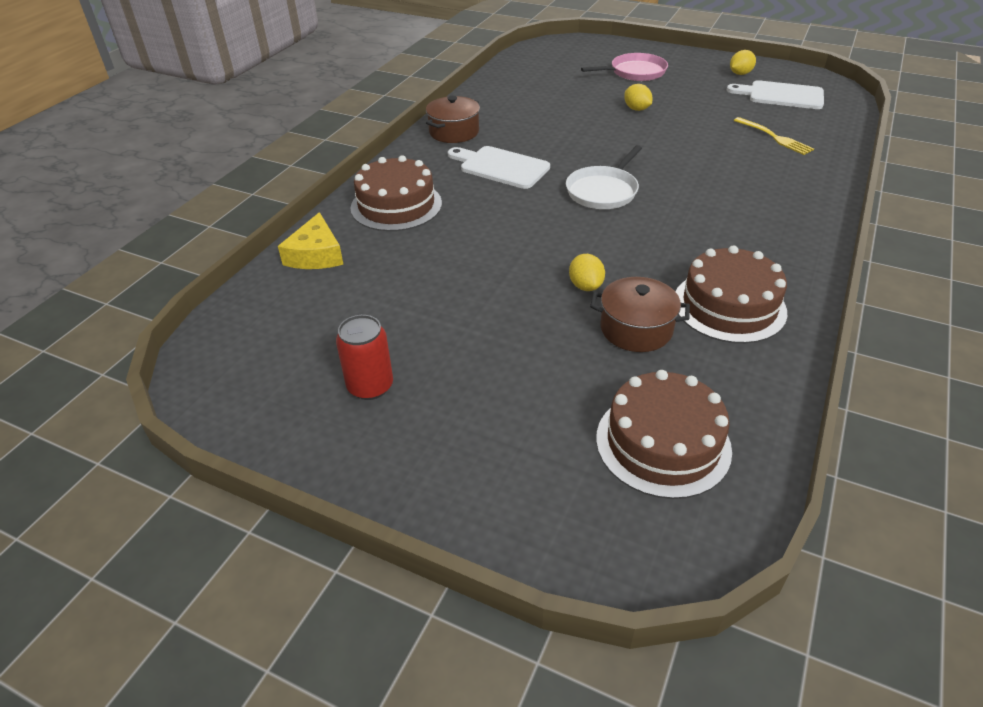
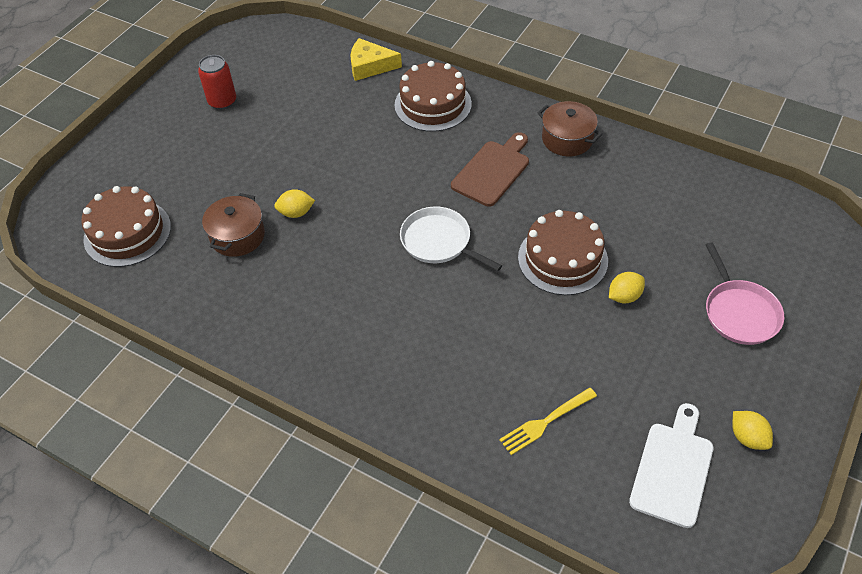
camera: 95 degrees right, 10 degrees up
(501, 167) = (493, 171): white cutting board -> brown cutting board
(729, 306) = (248, 299): brown cake -> brown cake (562, 259)

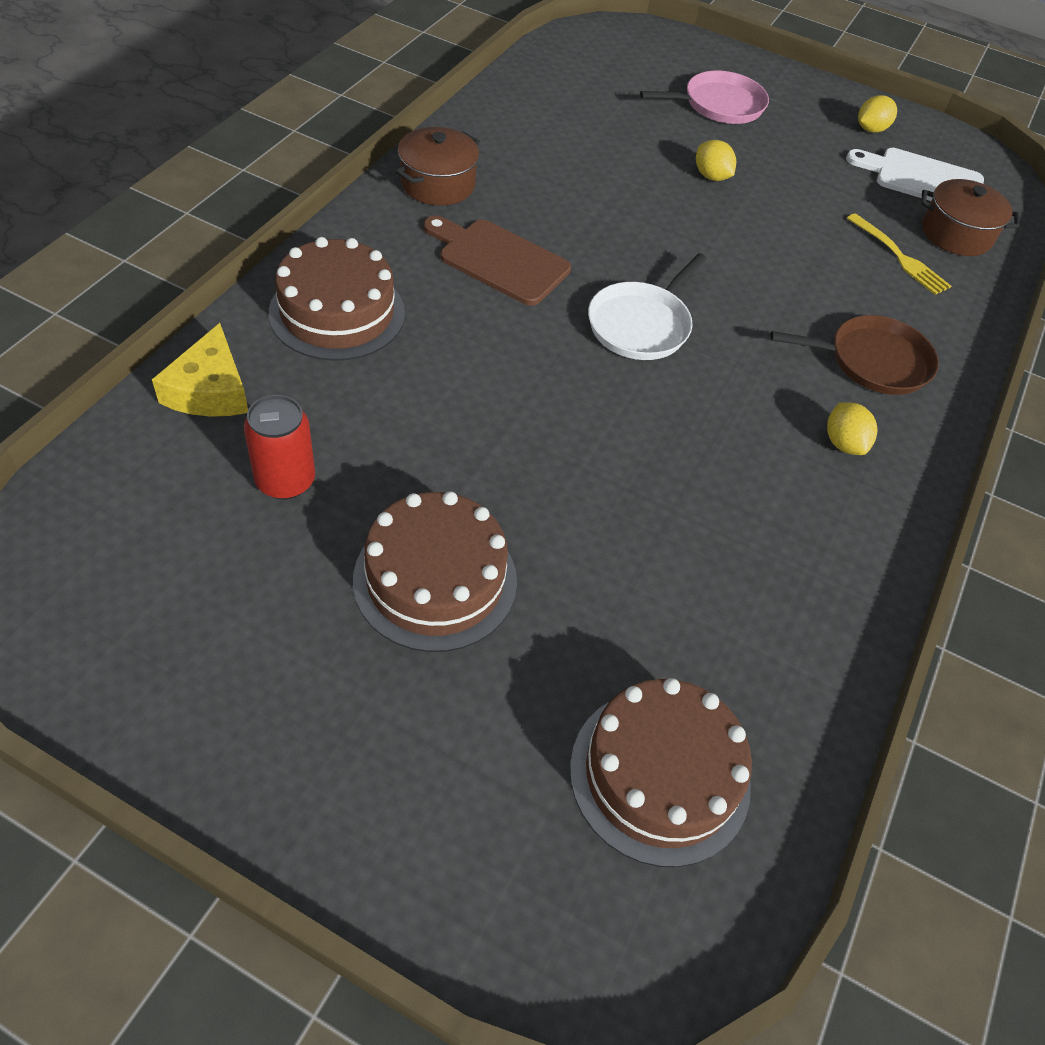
camera: 100 degrees left, 0 degrees up
(222, 101) = (267, 635): red can -> red can (285, 481)
(237, 236) = (652, 578): brown pot -> brown pot (956, 234)
(296, 213) = (592, 494): yellow lemon -> yellow lemon (843, 443)
(414, 377) = (872, 361): none -> brown pan
(562, 259) = (660, 215): brown cake -> brown cake (435, 580)

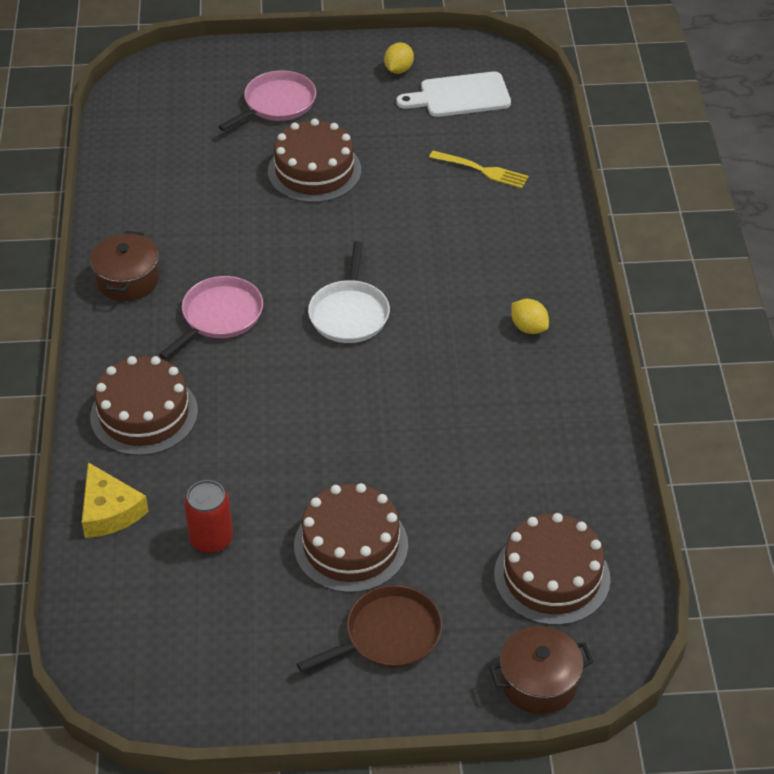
camera: 25 degrees left, 5 degrees down
(499, 260) = (219, 316): brown cutting board -> pink pan
(711, 176) = (314, 171): yellow lemon -> brown cake
(872, 361) = (512, 260): brown pan -> brown pan (388, 635)
(956, 234) = (508, 131): brown pot -> brown pot (539, 682)

